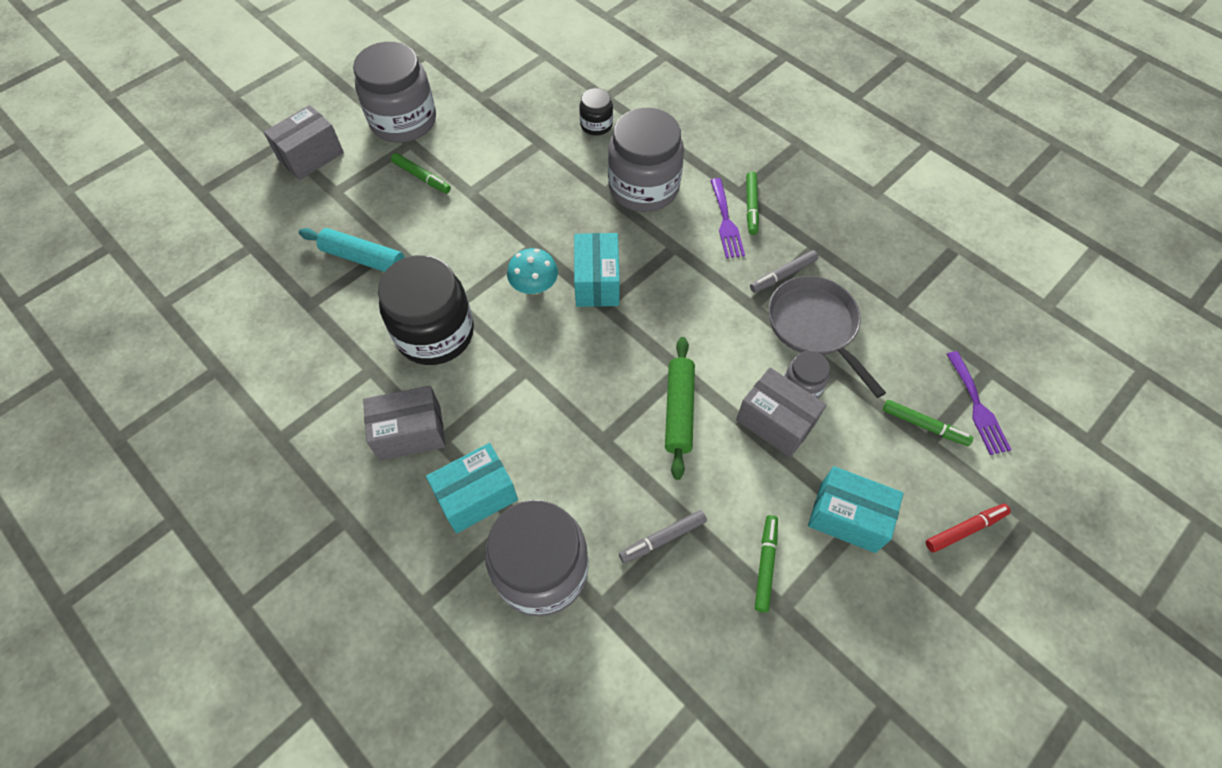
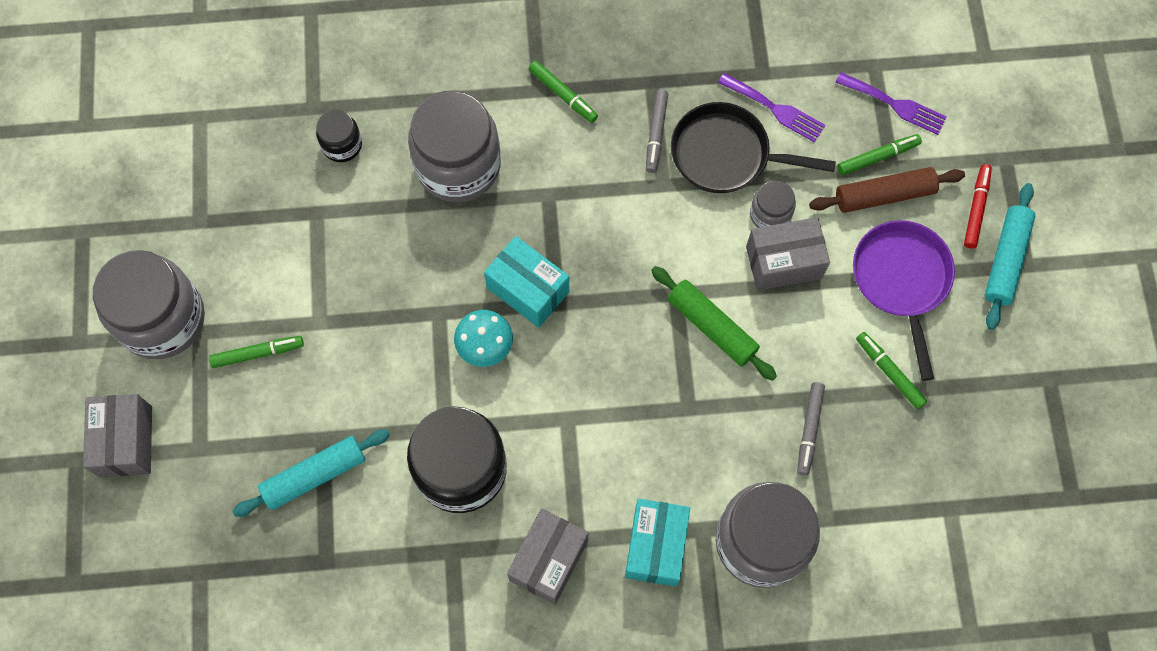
camera: 50 degrees left, 10 degrees up
(726, 222) = (560, 130): purple fork -> purple fork (775, 109)
(815, 327) = (726, 155): grey pan -> black pan
(847, 517) = (901, 281): turquoise box -> purple pan
(901, 452) = (884, 195): none -> brown rolling pin
(949, 587) = (1006, 260): none -> turquoise rolling pin

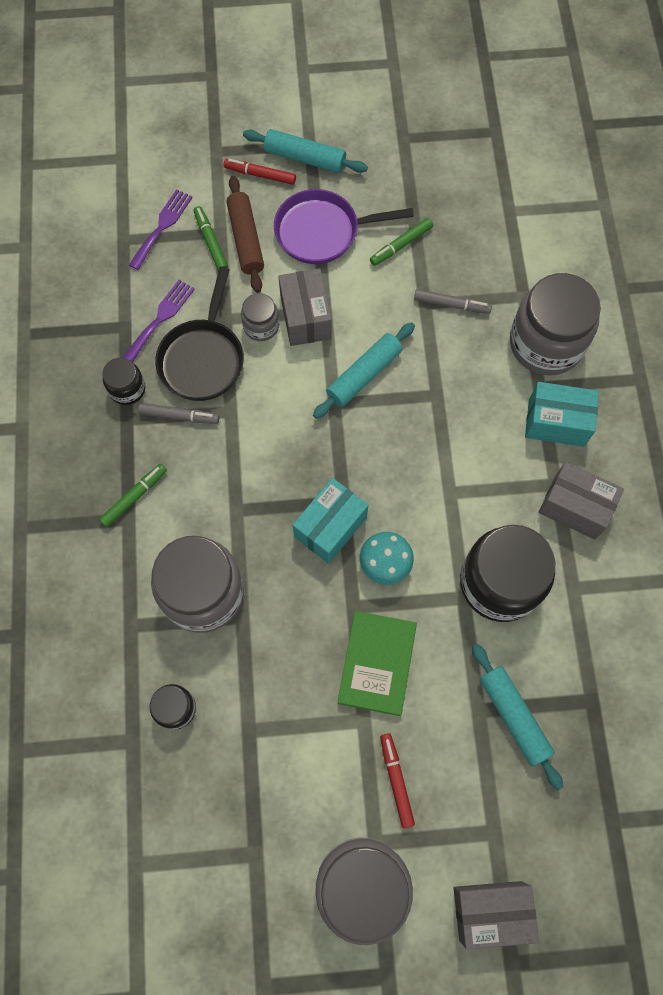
camera: 90 degrees left, 0 degrees up
(258, 353) = (396, 780): green marker -> red marker
(377, 336) = (377, 663): none -> green book
(687, 80) = (127, 389): none -> black jar
(712, 326) = (364, 374): green rolling pin -> turquoise rolling pin

